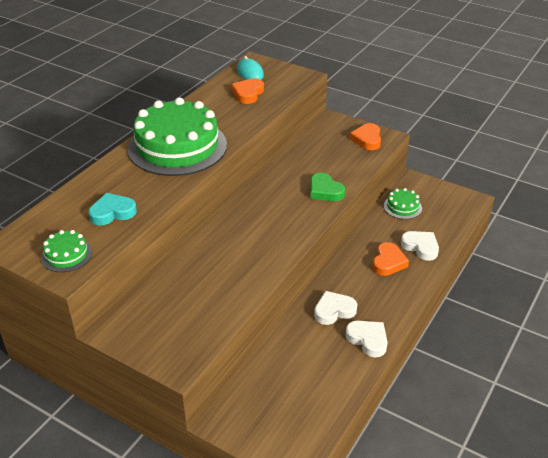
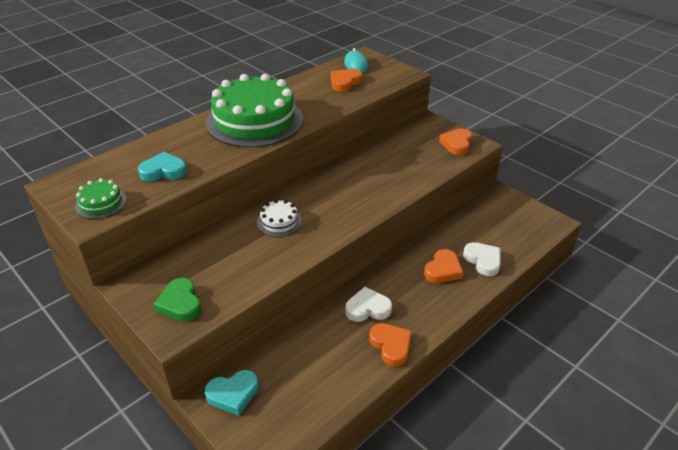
camera: 15 degrees right, 0 degrees up
(231, 243) = (279, 221): none -> white cake
(242, 412) = (233, 394): none -> turquoise heart
(325, 191) = (393, 187): green heart -> green heart (180, 303)
(368, 340) = (391, 346): white heart -> orange heart
(402, 207) = (478, 217): green cake -> none

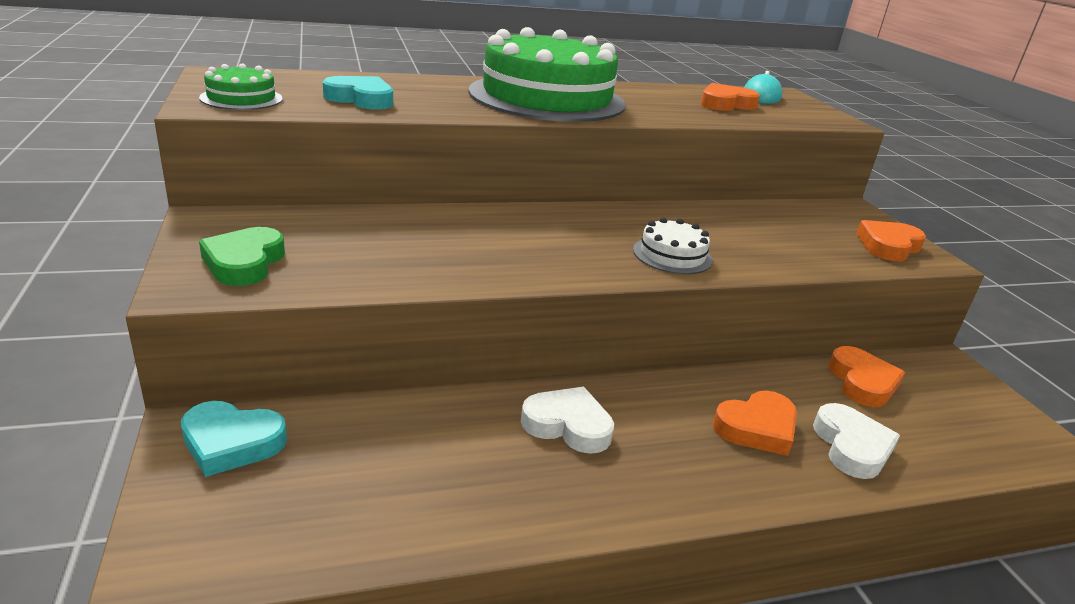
camera: 25 degrees right, 10 degrees down
(279, 221) = (496, 232): white cake -> white cake (672, 255)
(391, 346) = (562, 500): orange heart -> orange heart (862, 382)

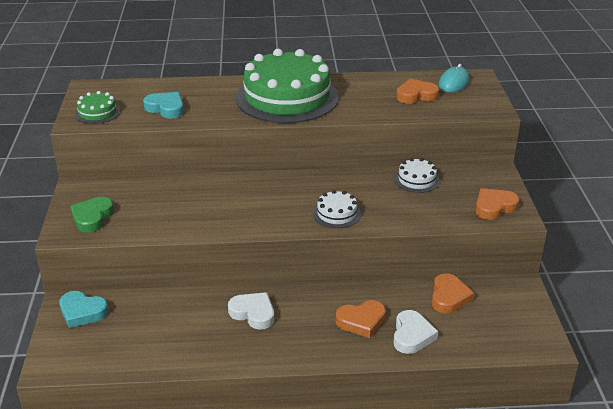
camera: 15 degrees right, 5 degrees up
(755, 214) = (416, 180): none -> white cake

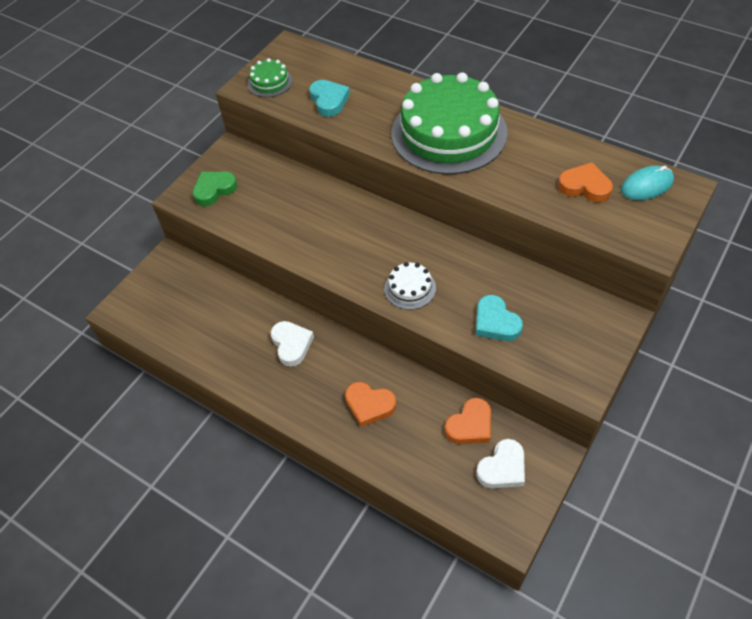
camera: 40 degrees right, 20 degrees up
(82, 312) = (174, 271): turquoise heart -> turquoise heart (495, 322)
(412, 335) = (398, 447): white heart -> white heart (502, 468)
(416, 180) = (525, 284): white cake -> none
(494, 207) = (571, 361): orange heart -> none

